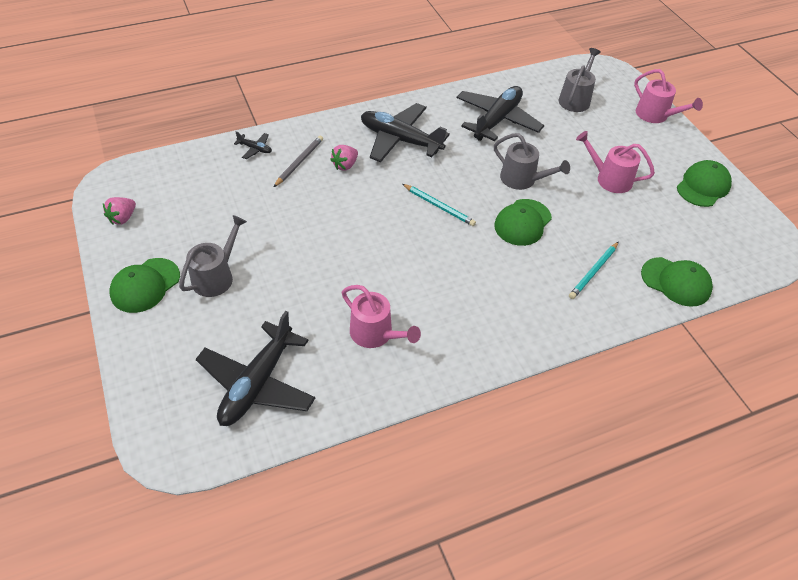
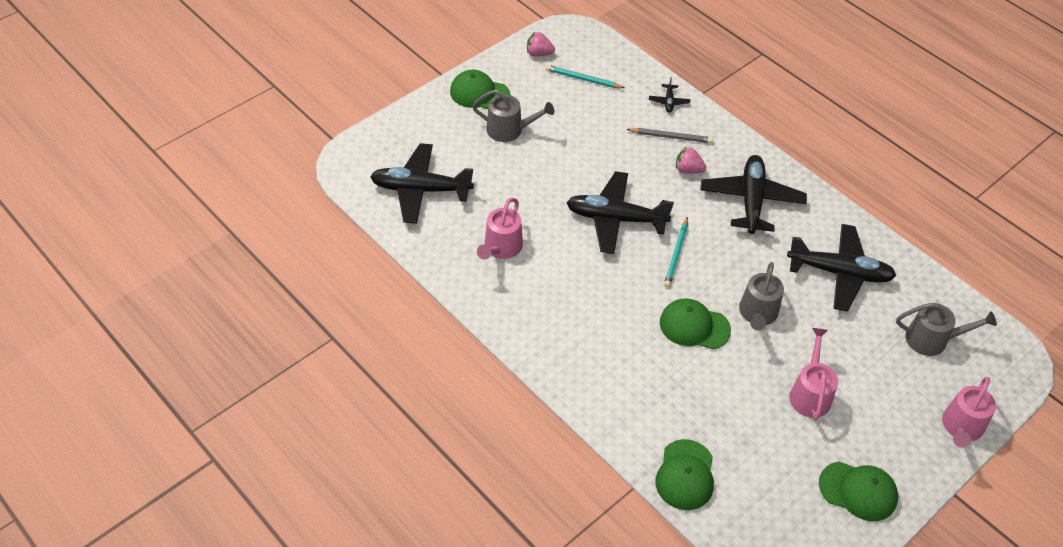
camera: 70 degrees right, 0 degrees up
(379, 233) = (615, 219): none -> black plane
(593, 272) = (659, 398): turquoise pencil -> turquoise pencil (583, 79)

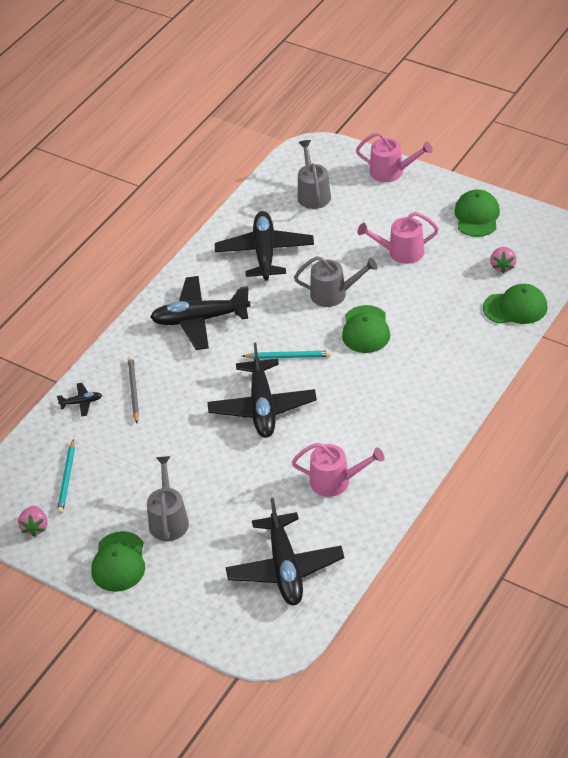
camera: 100 degrees left, 5 degrees down
(688, 170) = (176, 369): pink strawberry -> pink strawberry (502, 266)

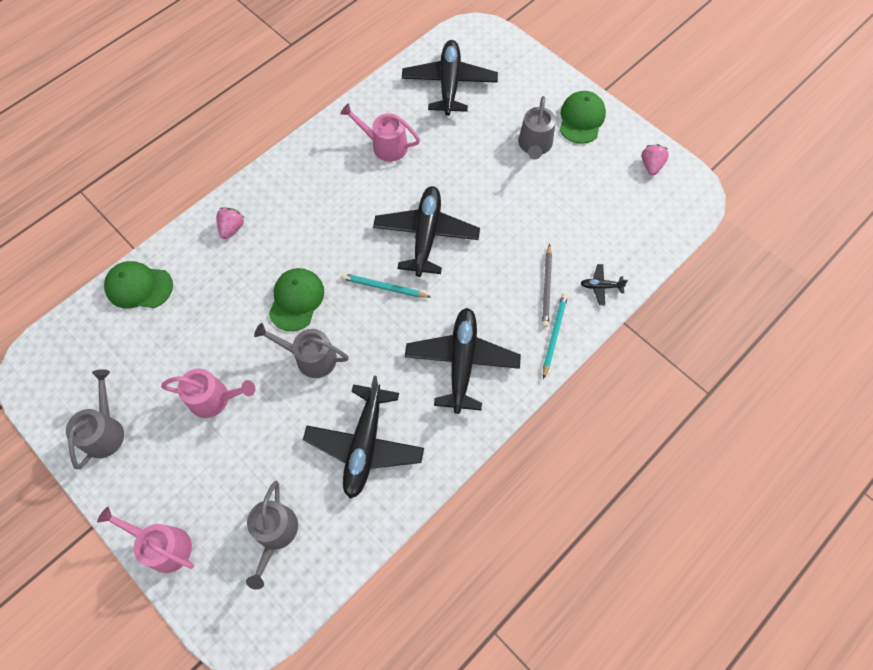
camera: 170 degrees left, 20 degrees up
(67, 479) = (620, 205): turquoise pencil -> turquoise pencil (554, 334)
(200, 319) = (462, 362): black plane -> black plane turned 90 degrees counterclockwise
(477, 216) = (105, 431): green cap -> grey watering can
(502, 266) = (120, 345): pink strawberry -> pink strawberry (232, 228)

